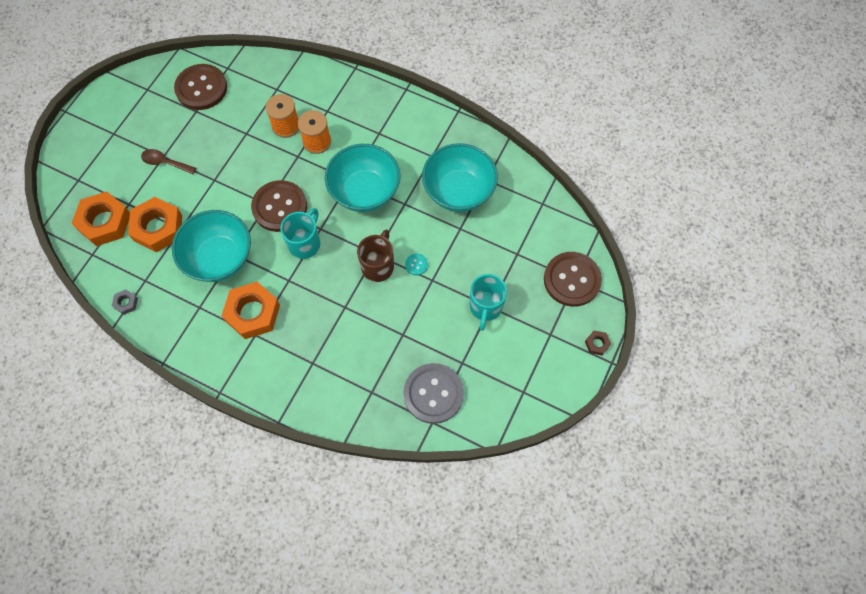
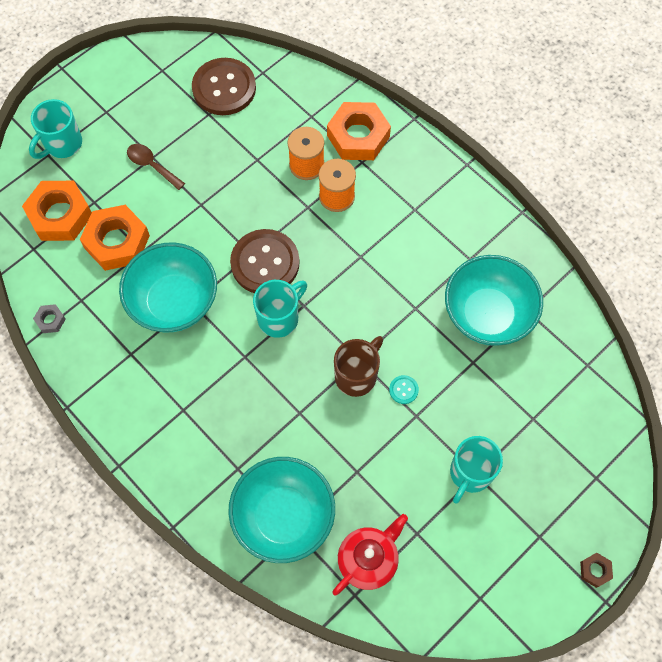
camera: 20 degrees right, 0 degrees up
(86, 168) = (62, 144): none -> turquoise mug
(253, 313) = (189, 382): orange nut -> orange nut (358, 136)
(365, 191) = (372, 277): turquoise bowl -> turquoise bowl (284, 517)
(433, 394) = (368, 560): grey button -> red teapot
(572, 280) = (591, 476): brown button -> none

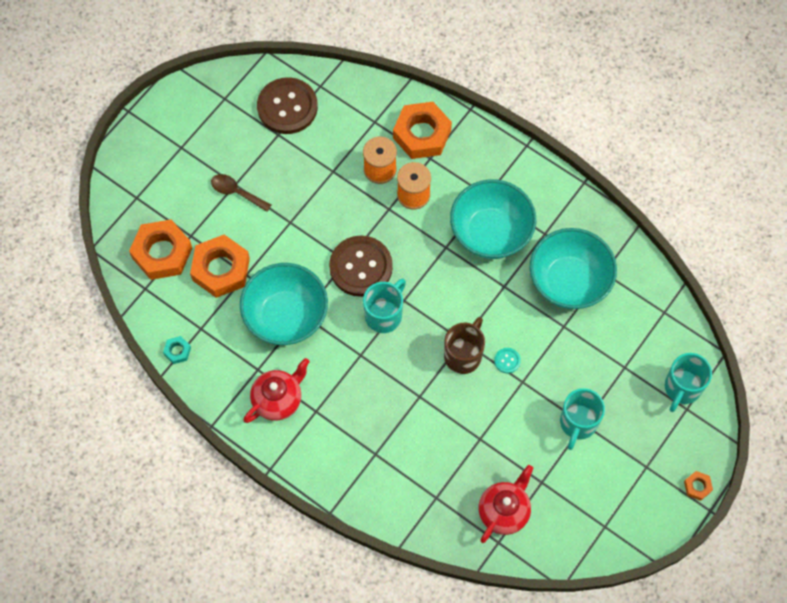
camera: 10 degrees left, 0 degrees up
(50, 320) = (177, 351): grey nut -> turquoise nut
(62, 144) = (147, 185): turquoise mug -> turquoise mug (682, 388)
(145, 390) = (278, 399): none -> red teapot
(284, 517) = (424, 487): turquoise bowl -> turquoise bowl (491, 232)
(595, 570) = (697, 486): brown nut -> orange nut

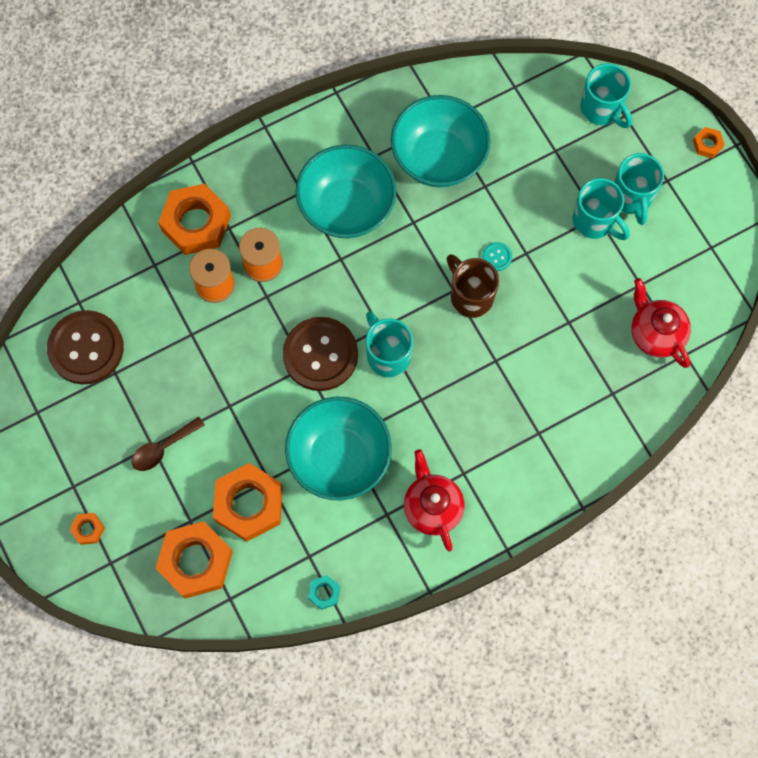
camera: 65 degrees left, 5 degrees up
(154, 172) = (88, 529): none -> orange nut
(615, 444) = (632, 198): none -> turquoise mug

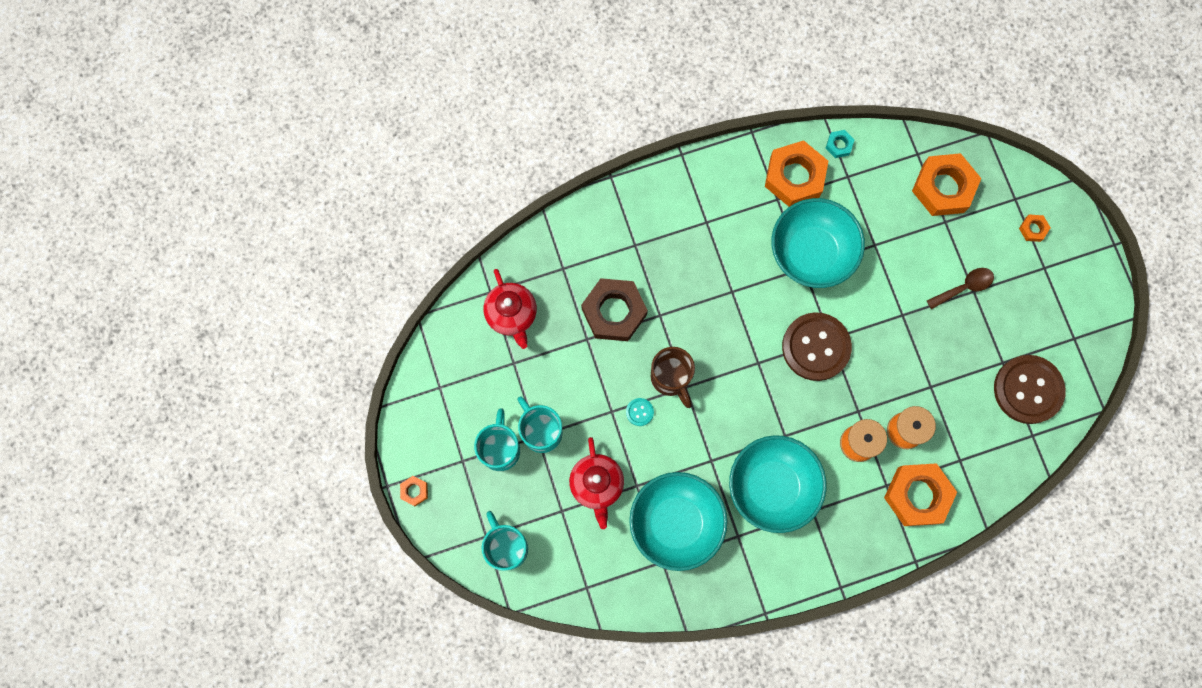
camera: 170 degrees left, 5 degrees up
(249, 504) = (894, 227): orange nut -> orange nut (794, 177)
(387, 355) = (755, 337): turquoise mug -> none
(432, 507) = (738, 198): red teapot -> red teapot (597, 485)
(546, 355) = (614, 312): none -> brown nut

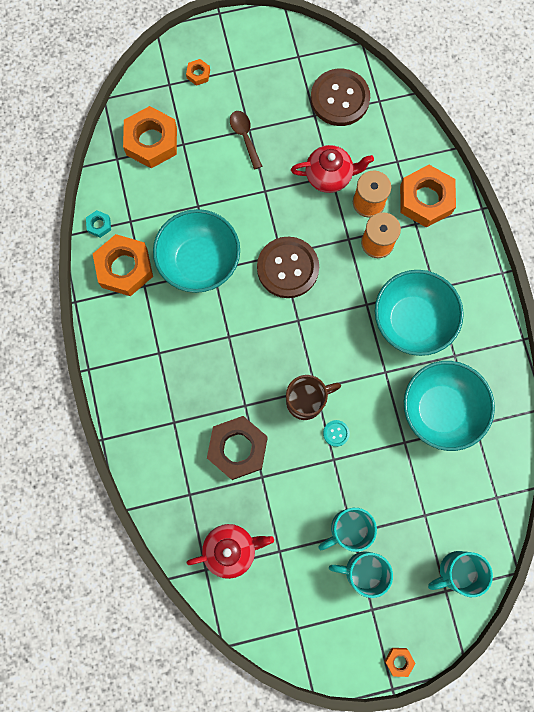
camera: 85 degrees left, 0 degrees up
(597, 485) = (402, 480): red teapot -> red teapot (329, 176)

